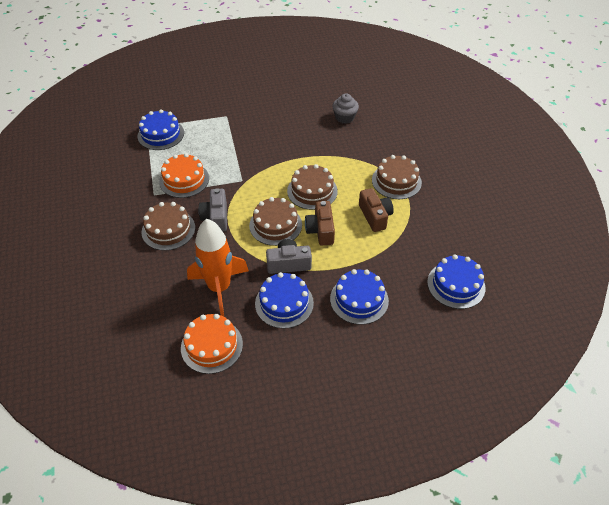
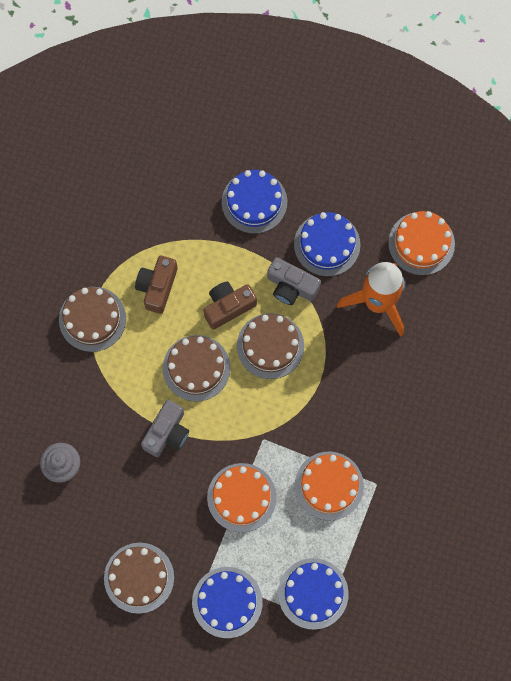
camera: 145 degrees left, 25 degrees up
(168, 229) = (387, 416): brown cake -> brown cake (139, 577)
(216, 217) = (327, 400): grey camera -> grey camera (167, 433)
(233, 151) = (241, 497): none -> orange cake
(321, 230) = (228, 307): brown camera -> brown camera turned 150 degrees counterclockwise
(456, 285) = (151, 157): blue cake -> blue cake (227, 602)

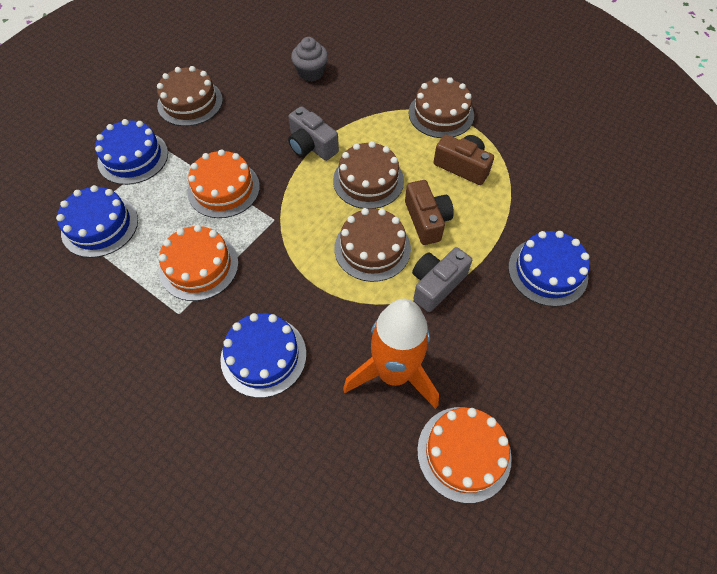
camera: 105 degrees right, 15 degrees down
(327, 244) = (482, 335): blue cake -> blue cake (263, 356)

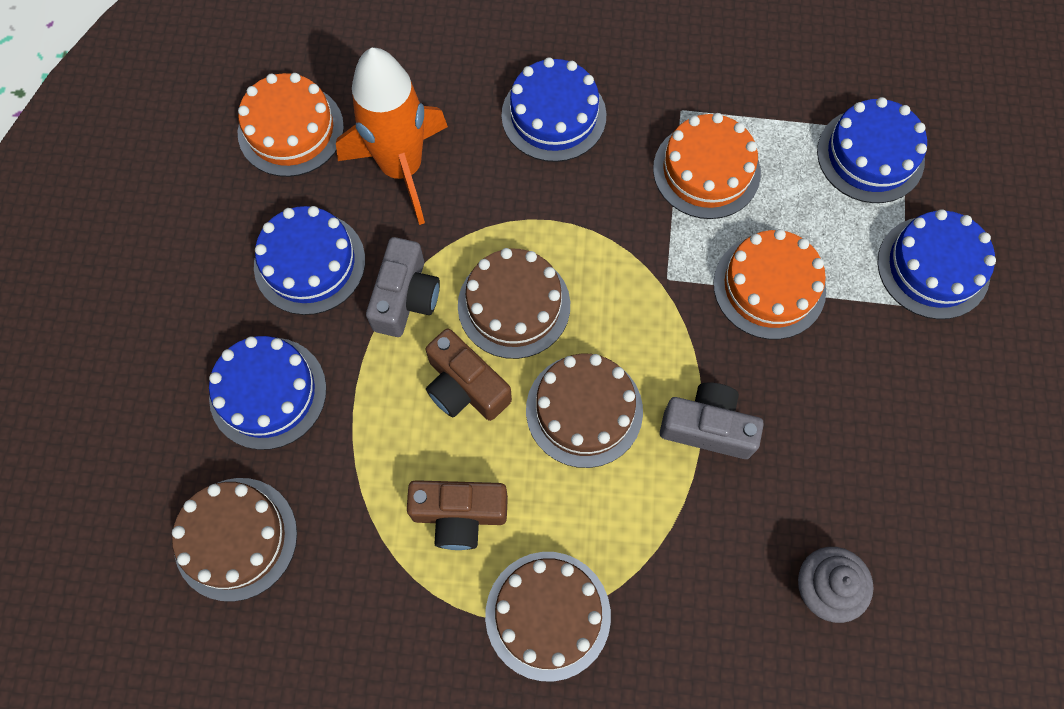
camera: 150 degrees right, 10 degrees up
(190, 102) = (953, 406): brown cake -> brown cake (235, 538)
(490, 338) = (309, 263): none -> blue cake

